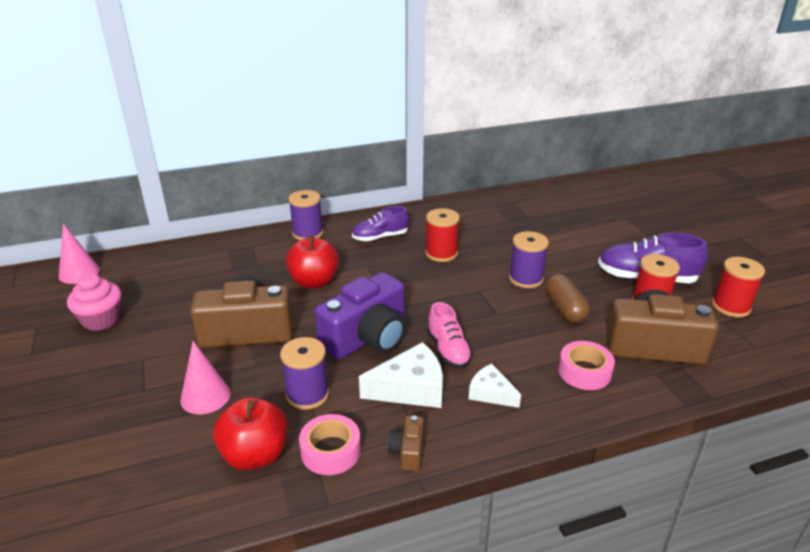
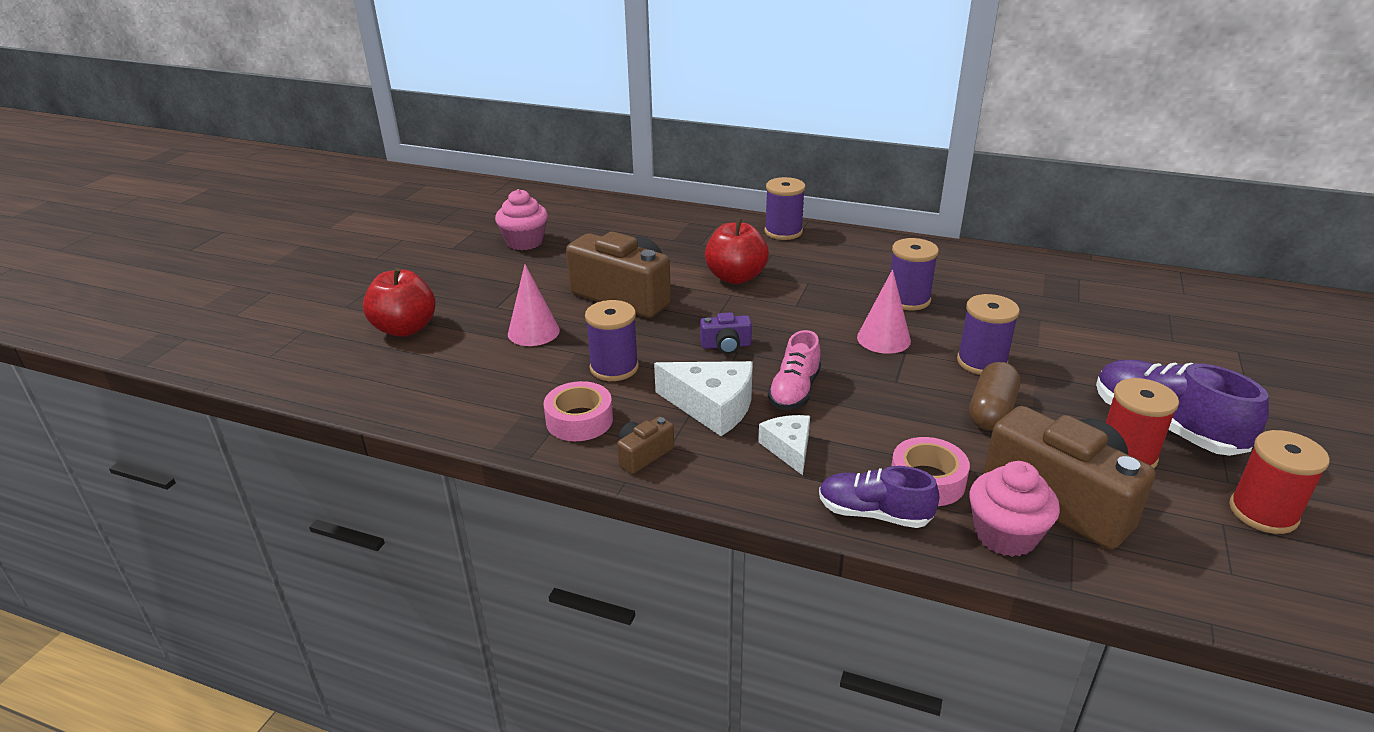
camera: 40 degrees right, 0 degrees up
(79, 273) = (548, 200): pink cone -> pink cone (883, 339)
(255, 455) = (518, 393): red apple -> red apple (405, 328)
(367, 338) = (726, 345): purple camera -> purple camera, size x0.45
(380, 237) = (857, 260): purple shoe -> purple shoe (874, 514)
(441, 253) = (908, 300): red spool -> purple spool
(654, 384) = (1005, 535): none -> pink cupcake

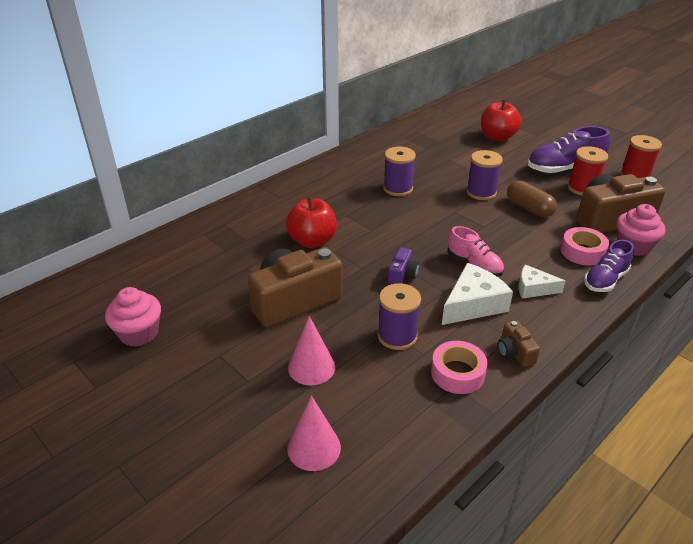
camera: 65 degrees left, 5 degrees up
(405, 328) = (237, 456): red apple -> red apple (497, 137)
(783, 232) = (265, 199): purple spool -> none
(883, 339) = (436, 213): pink cone -> pink cone (314, 447)

